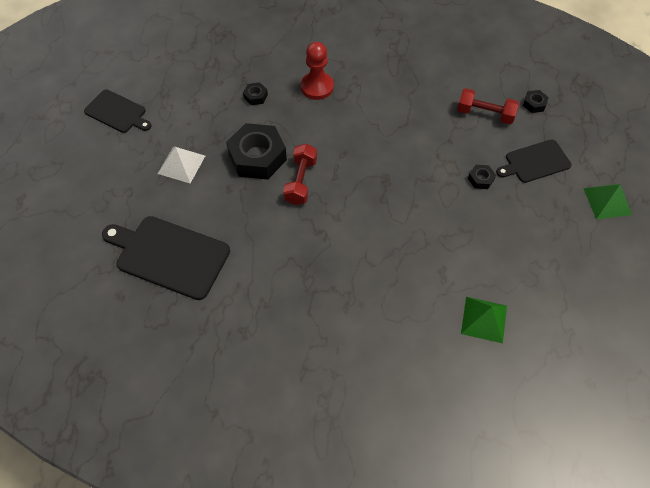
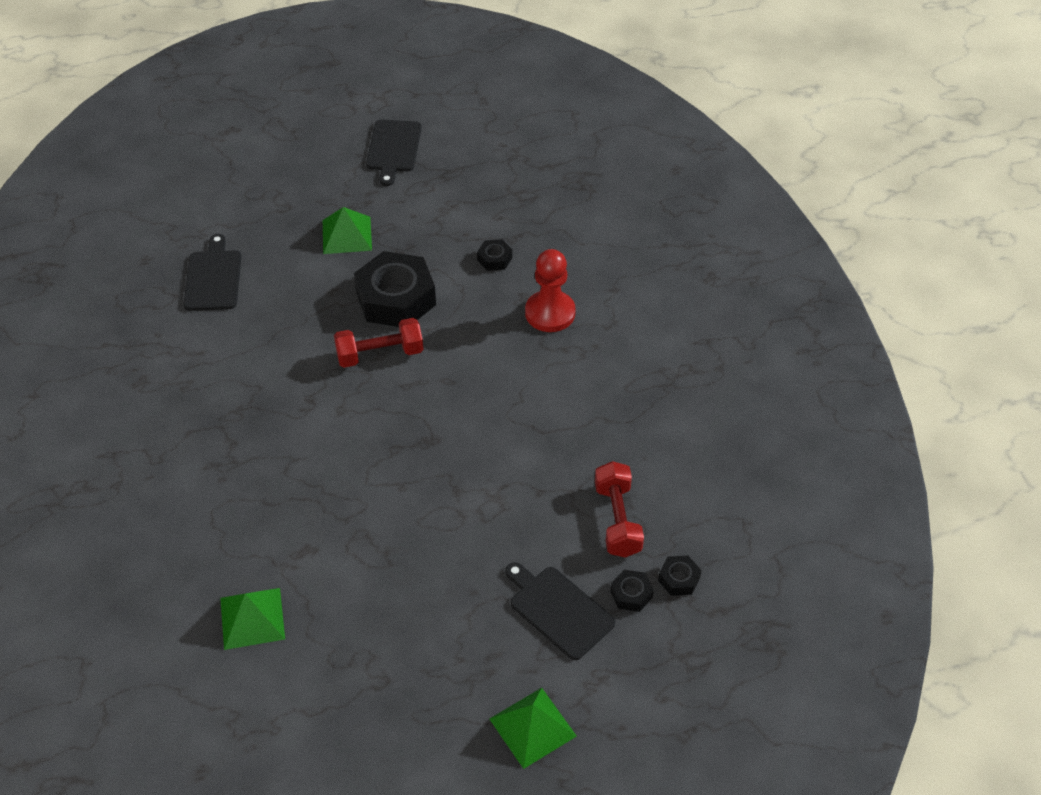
camera: 65 degrees right, 10 degrees down
(169, 256) = (213, 278): black cutting board -> black cutting board, size x0.63
(181, 164) = (347, 235): white pyramid -> green pyramid
(480, 179) = (488, 549): black nut -> black nut (631, 594)

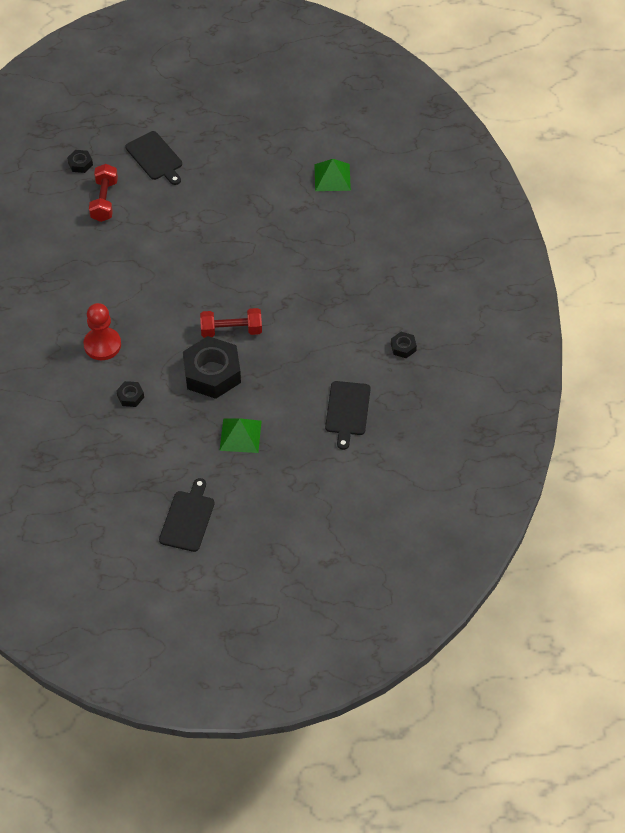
camera: 170 degrees left, 5 degrees up
(533, 727) = (186, 106): green pyramid -> none
(631, 594) = (111, 160): black nut -> black nut (403, 347)

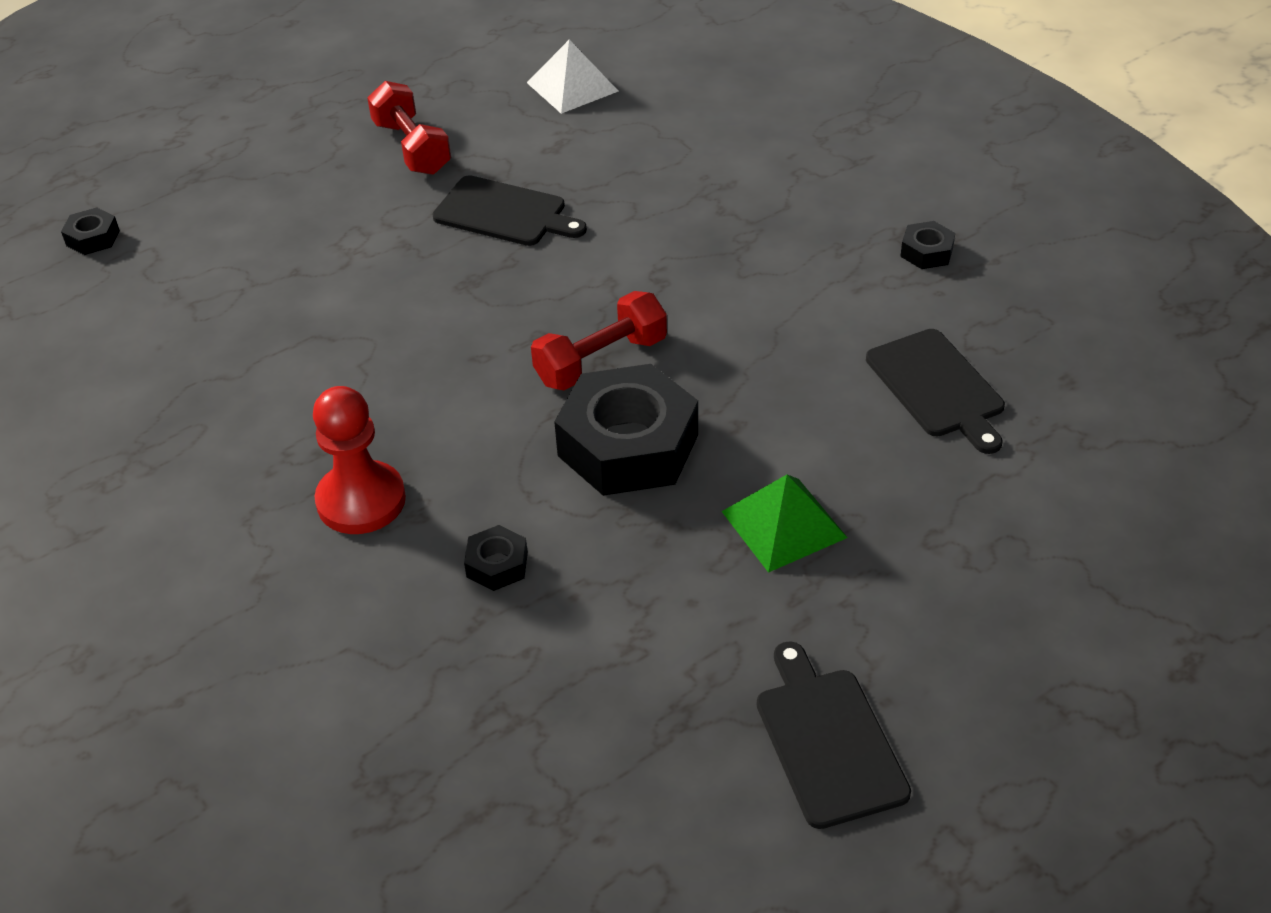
camera: 30 degrees left, 10 degrees down
(104, 200) = (182, 271): red dumbbell -> red dumbbell (412, 148)
(155, 157) = (235, 176): black cutting board -> black cutting board (504, 213)
(332, 177) = (572, 86): green pyramid -> white pyramid

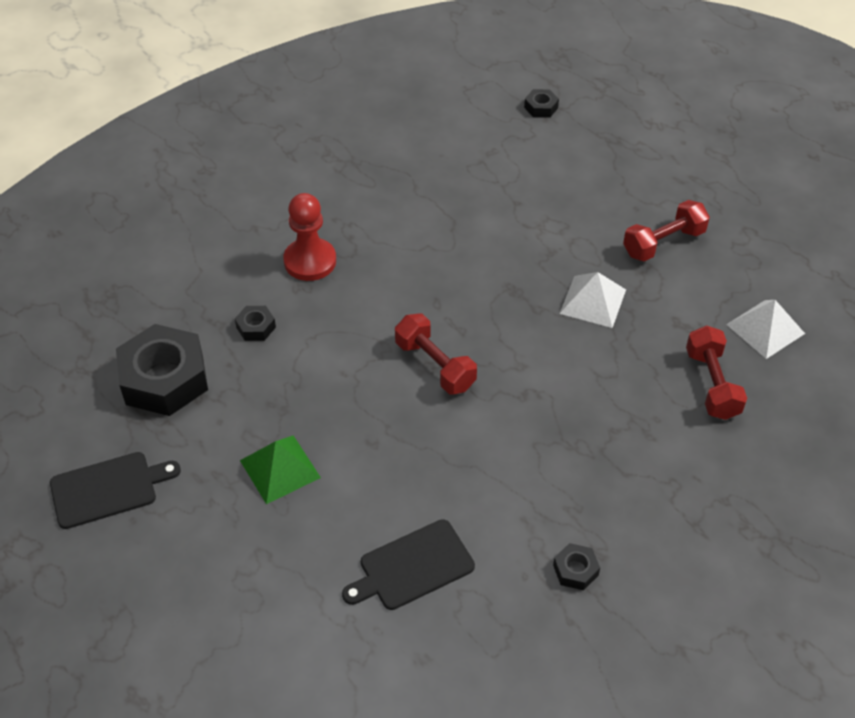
camera: 85 degrees right, 5 degrees up
(504, 213) = (592, 301): black cutting board -> white pyramid
(628, 445) = (354, 384): black nut -> black nut (164, 379)
(654, 132) = (712, 384): none -> red dumbbell

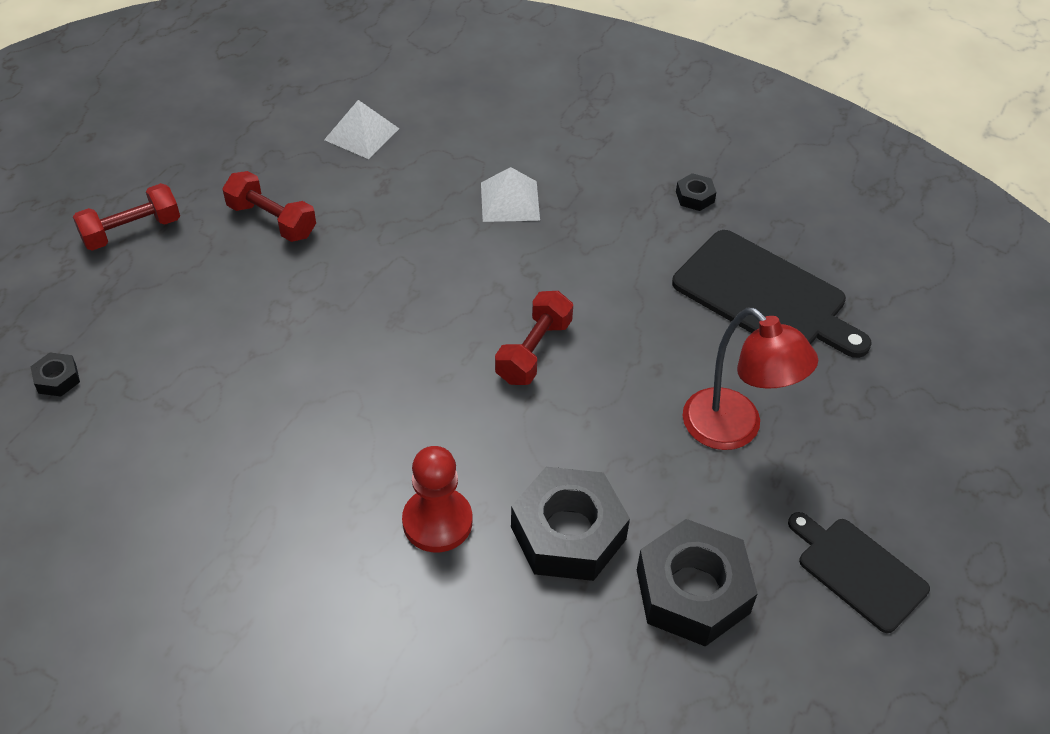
camera: 115 degrees left, 0 degrees up
(256, 327) = (568, 533): black nut -> black nut, size x2.29
(280, 469) = (734, 430): green pyramid -> red lamp
(412, 567) = (764, 296): black cutting board -> black cutting board, size x1.60
(592, 301) = (382, 254): white pyramid -> white pyramid (510, 201)
(712, 384) = (448, 155): red dumbbell -> red dumbbell (132, 231)

